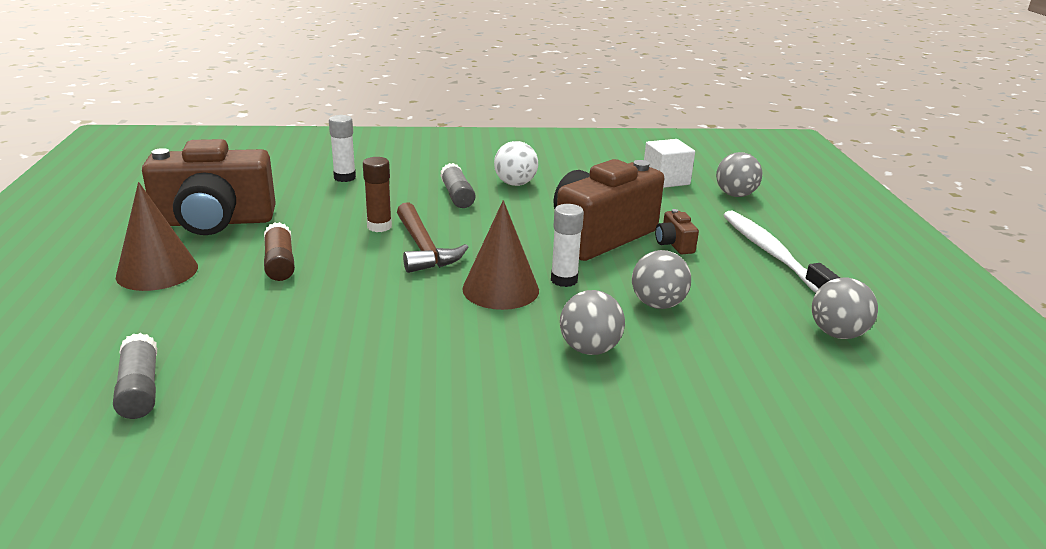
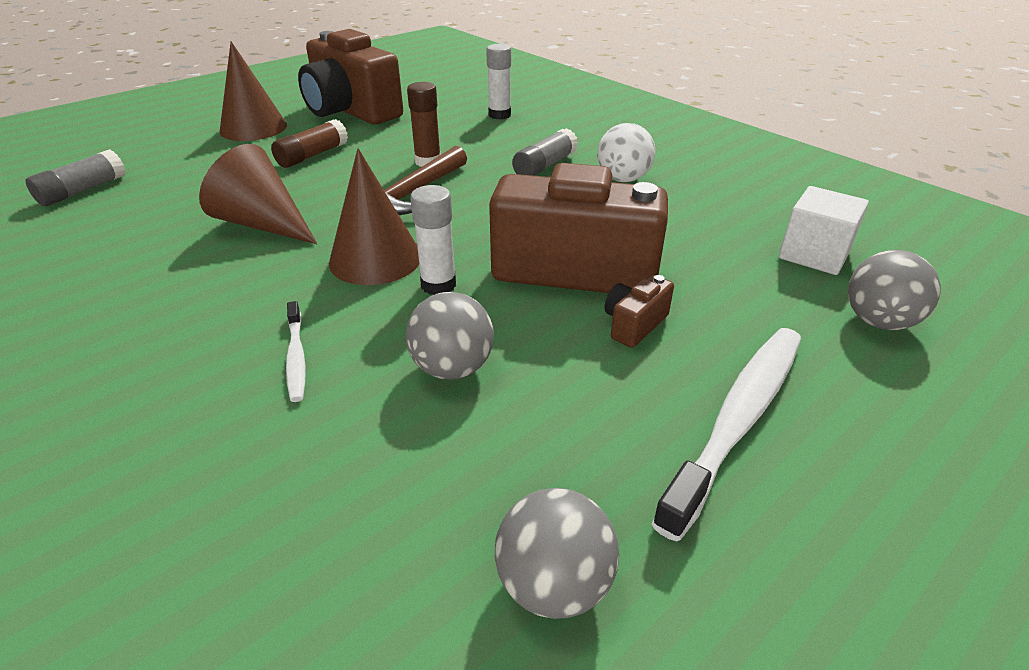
camera: 55 degrees right, 10 degrees up
(378, 315) = (263, 224): none -> brown cone
(589, 349) = (296, 357): grey ball -> white toothbrush

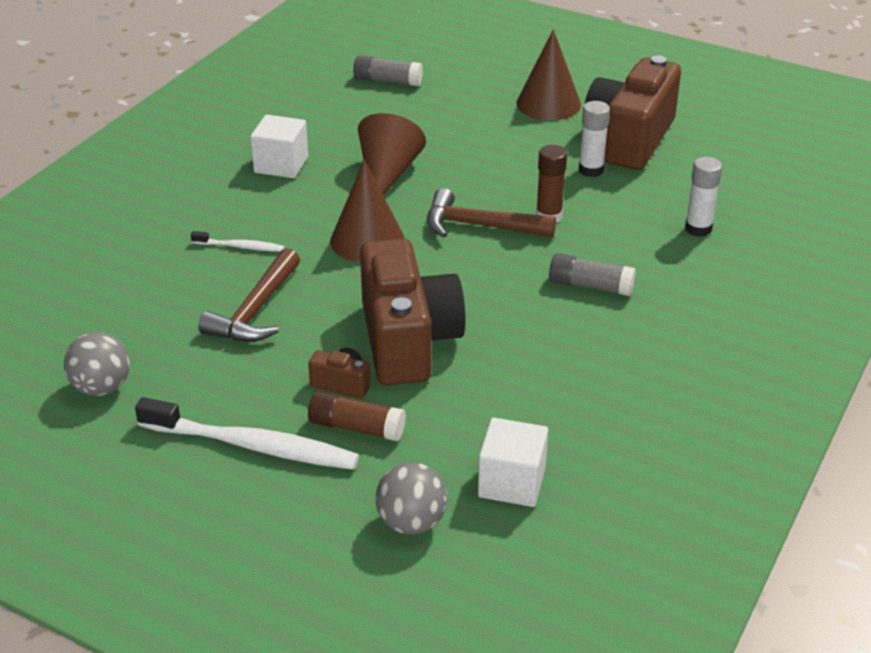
camera: 70 degrees right, 0 degrees up
(148, 290) = (281, 165): none -> white cube
(296, 357) = (240, 247): white toothbrush -> white toothbrush turned 135 degrees counterclockwise
(312, 155) = (516, 153): brown glue stick -> brown glue stick (356, 427)
(438, 285) = (347, 279): white glue stick -> white glue stick (591, 170)
(452, 368) = (255, 311): grey ball -> brown hammer
(623, 179) = (595, 341): white ball -> none

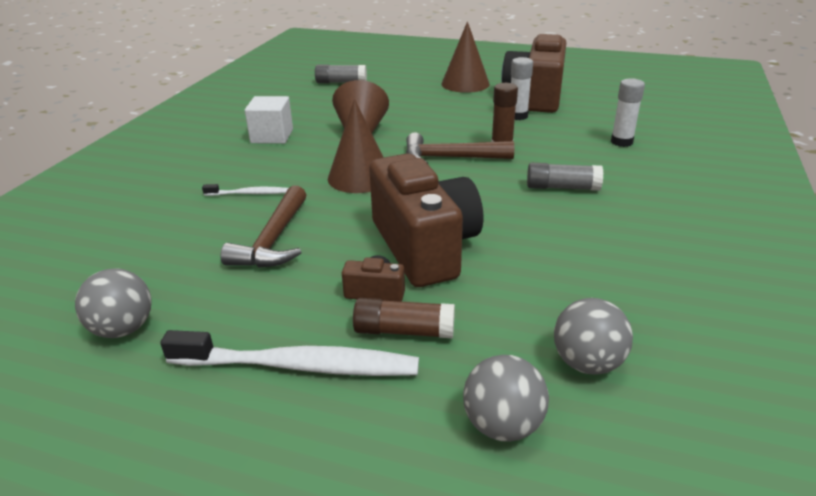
camera: 10 degrees left, 5 degrees down
(511, 482) = (587, 363): white cube -> grey ball

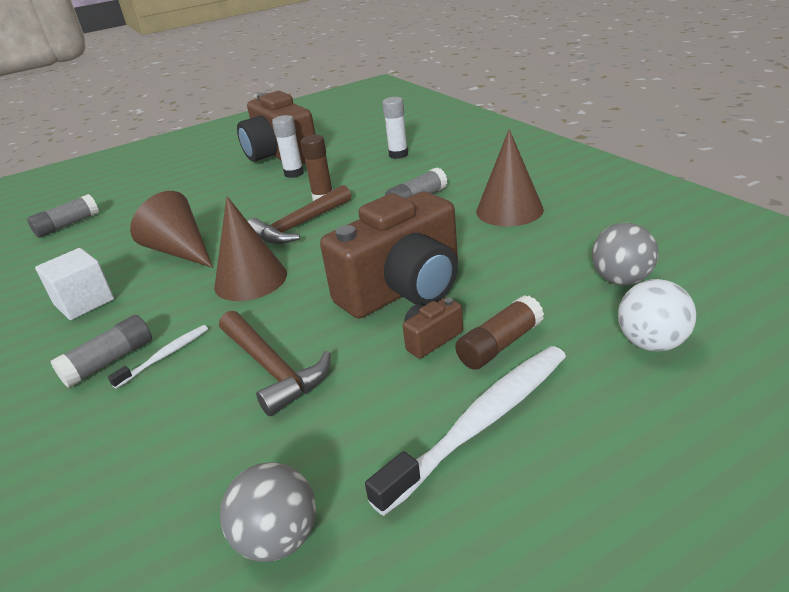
camera: 45 degrees left, 0 degrees up
(226, 178) = (109, 361): none -> grey glue stick
(424, 247) = (403, 289): brown camera -> brown camera turned 120 degrees clockwise
(465, 84) = (202, 172): brown cone -> brown cone (509, 210)
(502, 425) = (651, 343): grey ball -> white ball

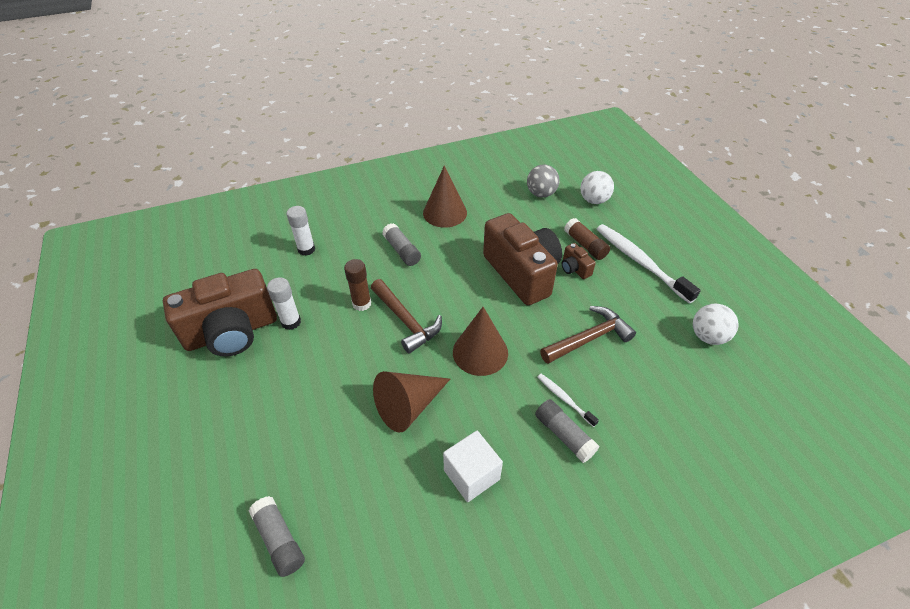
camera: 85 degrees left, 15 degrees up
(278, 539) = (707, 336): grey ball -> white ball

